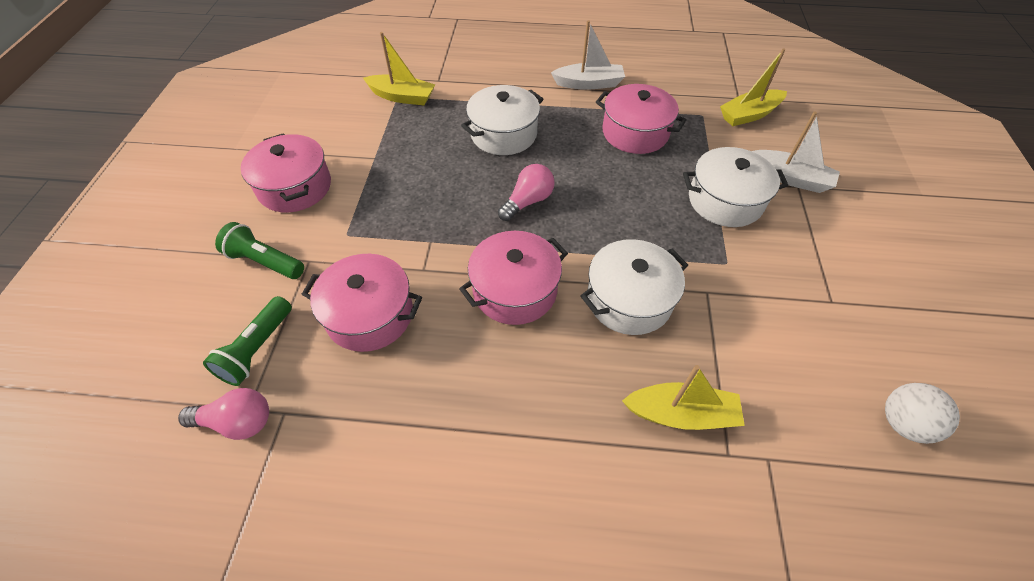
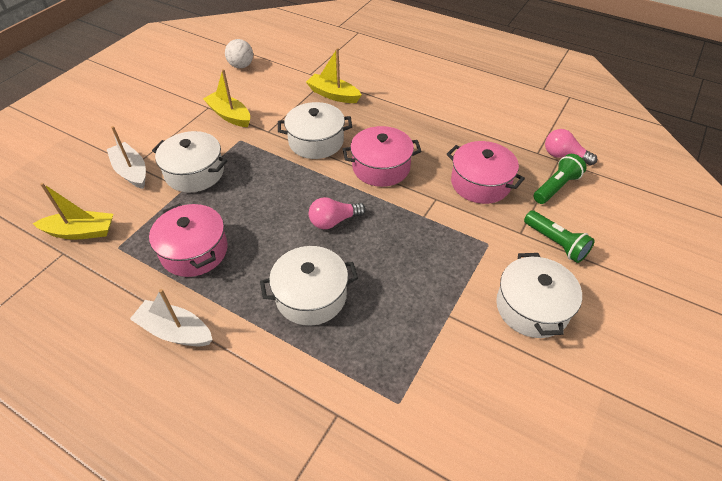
camera: 155 degrees left, 5 degrees down
(295, 187) = (532, 307): pink pot -> white pot
(402, 97) = (393, 399): yellow boat -> yellow boat (229, 115)

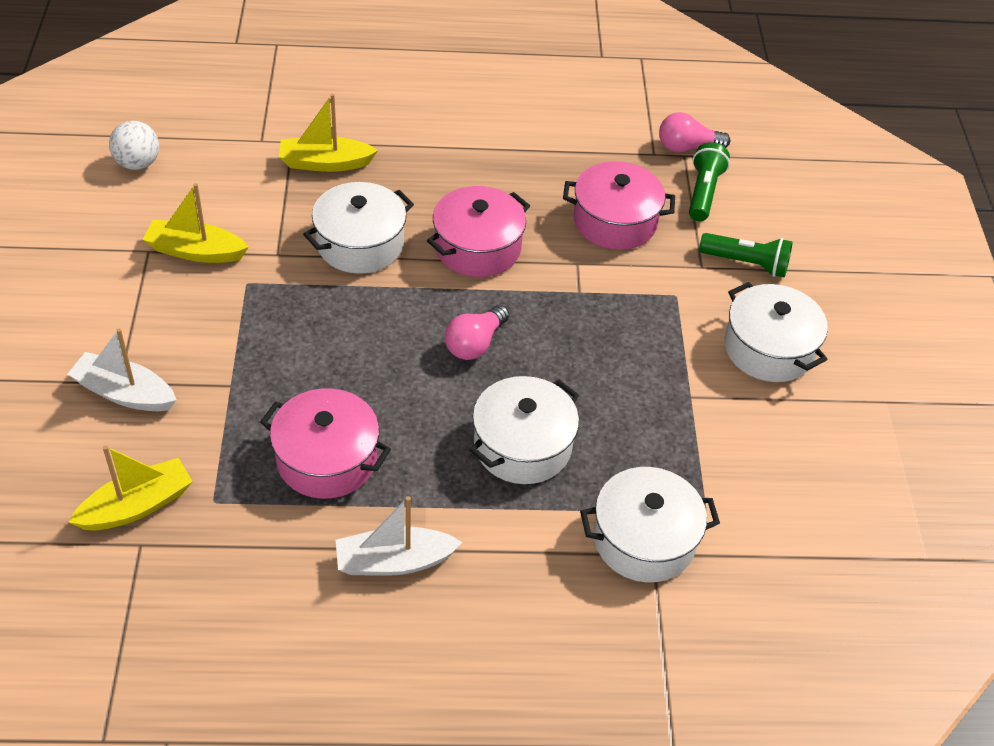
camera: 35 degrees left, 0 degrees up
(194, 173) = (225, 356): white pot -> white pot (644, 539)

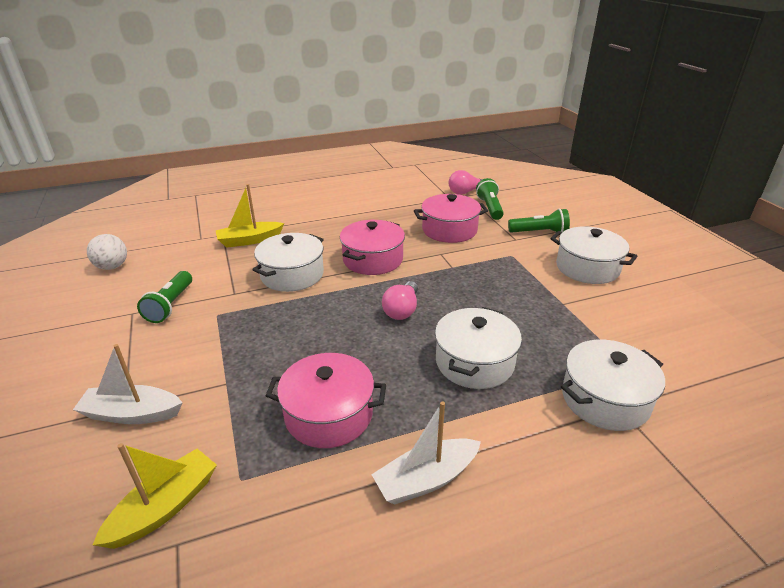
camera: 15 degrees left, 15 degrees down
(196, 251) = (170, 305): yellow boat -> green flashlight

